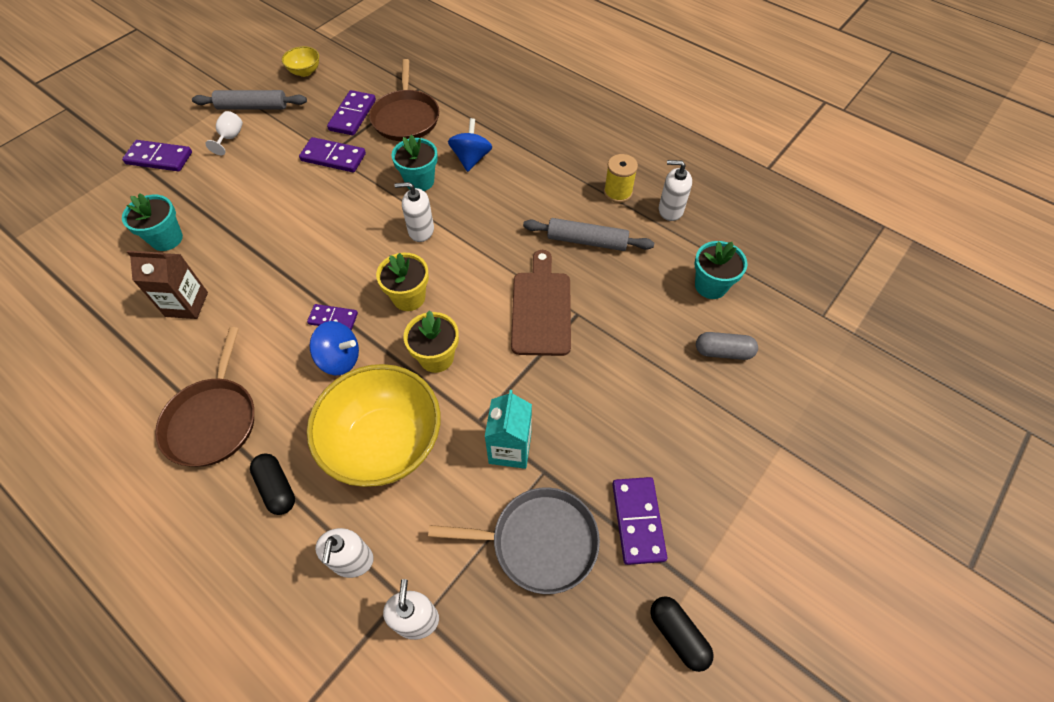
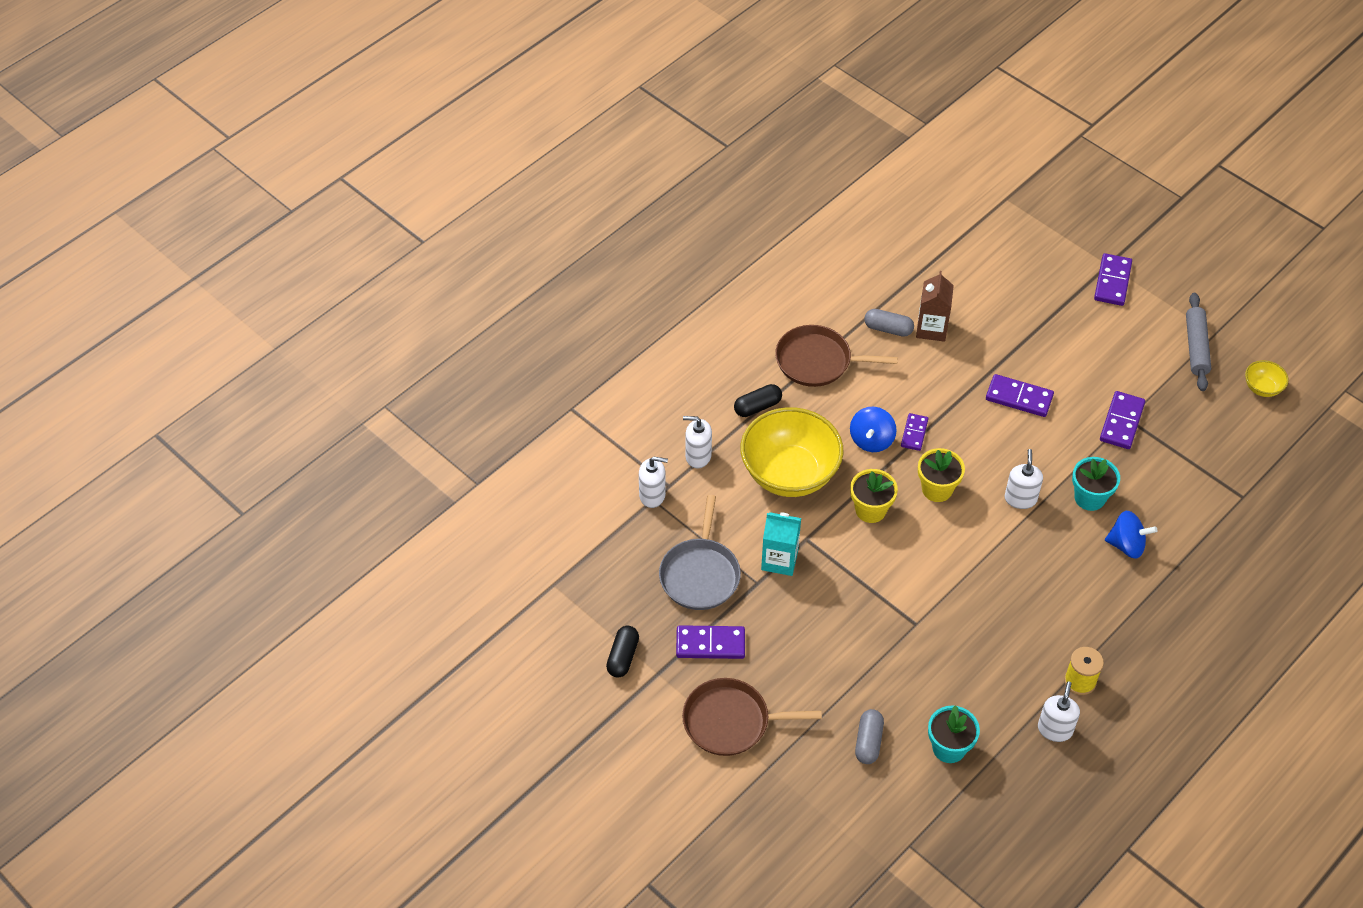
camera: 95 degrees right, 5 degrees down
(166, 239) = (1006, 303): turquoise flower pot -> none
(177, 346) = (888, 329): none -> grey capsule
(230, 138) = (1146, 334): white goblet -> none
(352, 115) = (1190, 435): purple domino -> purple domino (1019, 397)
(406, 117) = (1190, 485): brown pan -> brown pan (731, 721)
(541, 308) = (922, 594): brown cutting board -> none
(587, 241) = (1008, 643): grey rolling pin -> none
(678, 635) = (623, 657): black capsule -> black capsule turned 45 degrees counterclockwise

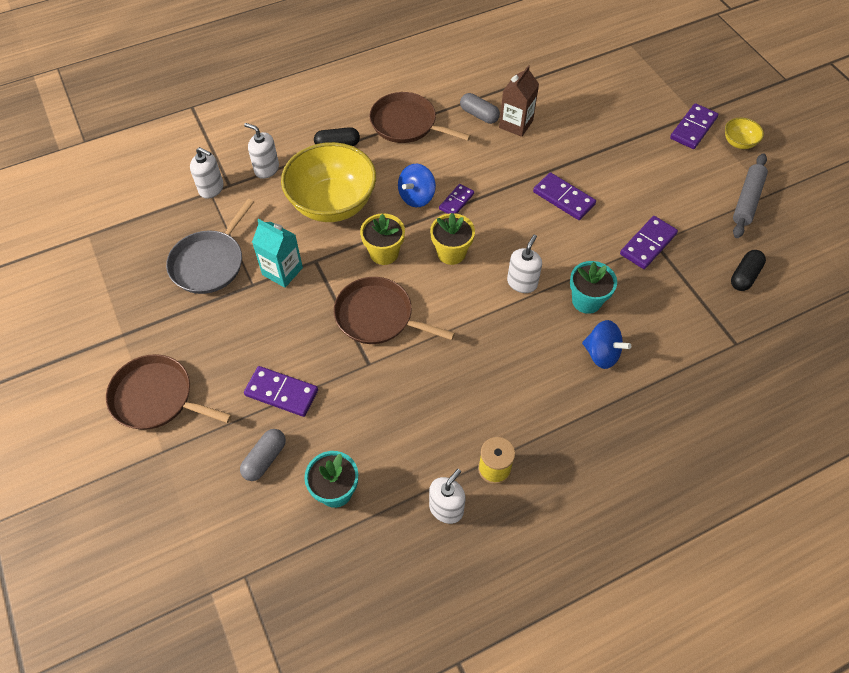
camera: 20 degrees right, 5 degrees up
(623, 657) = (103, 311): black capsule -> black capsule (744, 276)
(710, 644) = (181, 324): purple domino -> purple domino (281, 393)
(899, 575) = (378, 316): none -> brown pan
(1262, 388) = (796, 252): yellow bowl -> yellow bowl (738, 143)

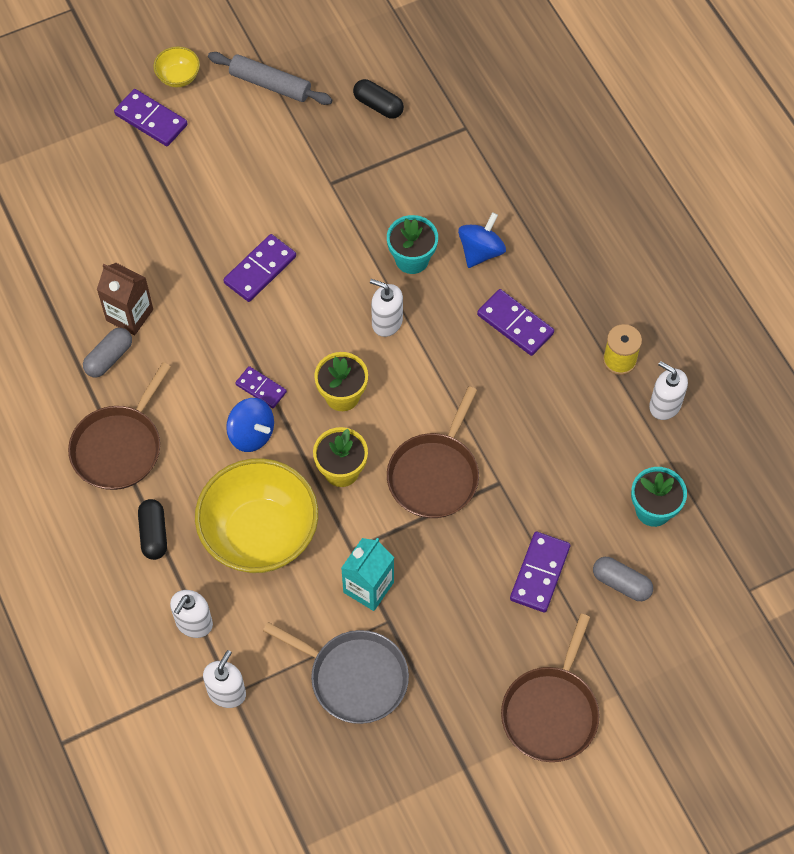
camera: 90 degrees left, 5 degrees up
(648, 244) = (333, 190): purple domino -> purple domino (515, 324)

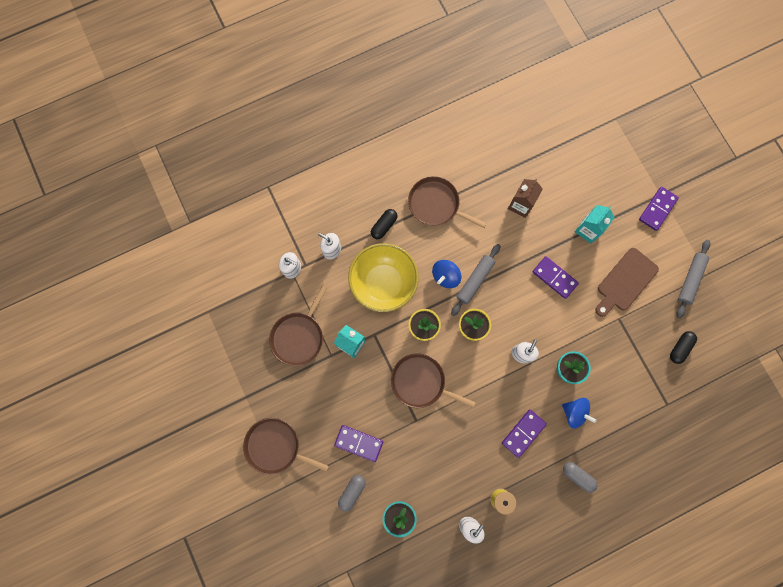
camera: 90 degrees right, 15 degrees up
(109, 358) = (492, 195): grey capsule -> grey capsule (577, 476)
(153, 534) = (384, 226): black capsule -> black capsule turned 45 degrees counterclockwise
(178, 77) = (690, 224): yellow bowl -> none
(180, 218) = (588, 230): none -> turquoise carton
(261, 388) = (475, 281): purple domino -> grey rolling pin
(270, 171) = (625, 281): none -> brown cutting board
(354, 677) = (299, 336): grey pan -> brown pan

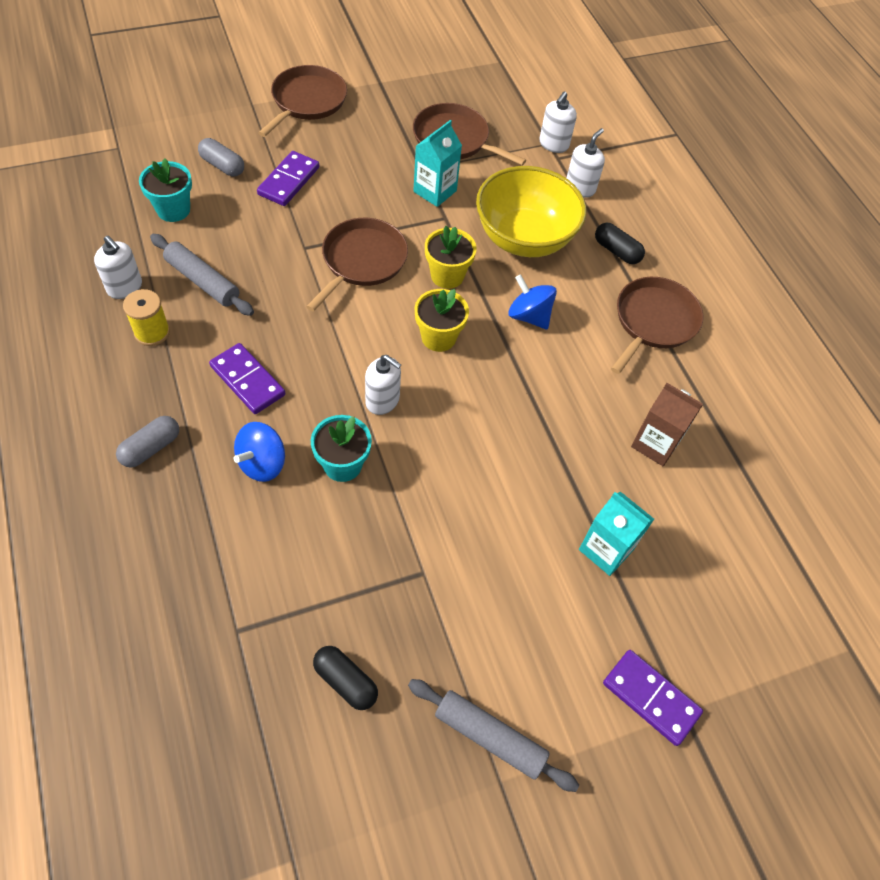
camera: 90 degrees right, 20 degrees down
(475, 281) = (518, 354): grey rolling pin -> grey rolling pin (202, 281)
(554, 278) = (514, 475): purple domino -> none
(625, 281) = (497, 599): brown cutting board -> none

